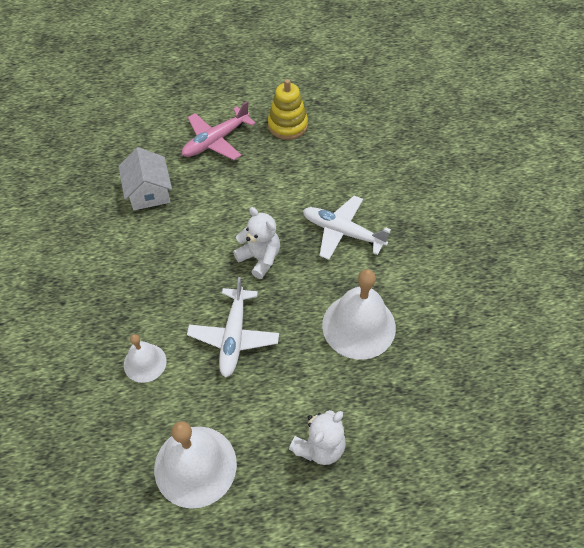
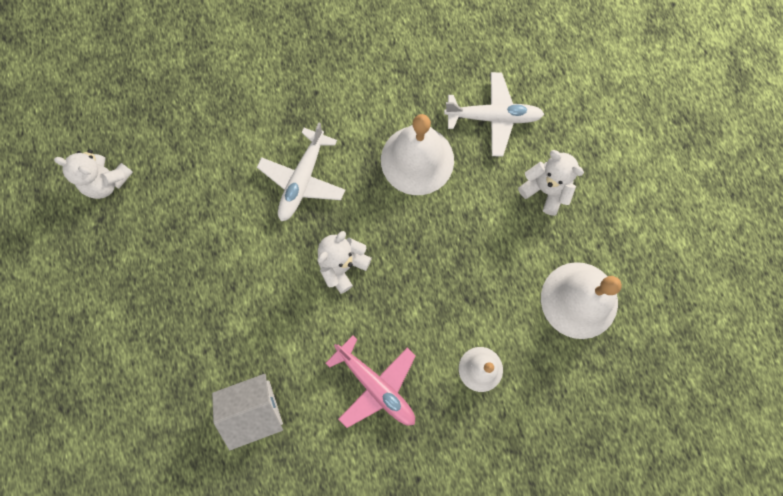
camera: 95 degrees left, 20 degrees up
(216, 140) = (167, 339): pink plane -> pink plane (375, 385)
(234, 336) = (441, 281): white plane -> white plane (493, 117)
(287, 125) = (140, 252): yellow stacking toy -> none
(348, 105) = (107, 181): none -> white teddy bear

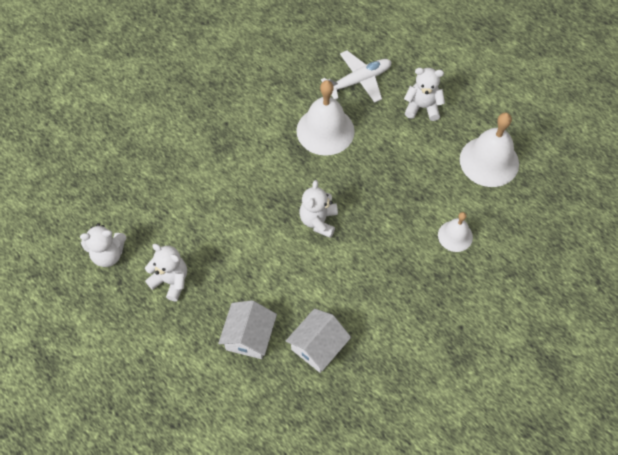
camera: 30 degrees left, 15 degrees down
(151, 247) = (171, 281): none -> white teddy bear
(191, 357) = (249, 336): none -> white house
(303, 179) = (254, 181): white plane -> none
(375, 385) = (392, 284): pink plane -> none

